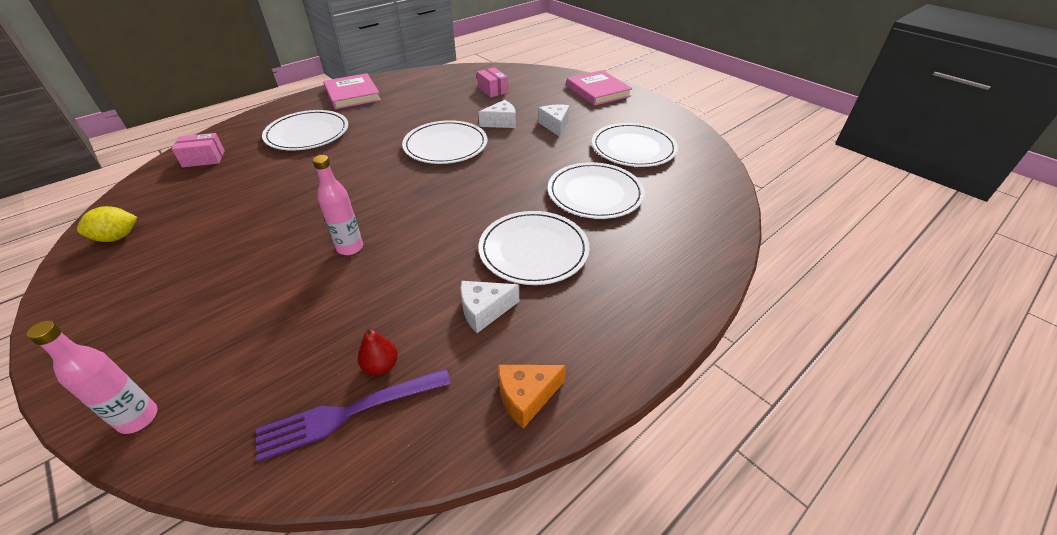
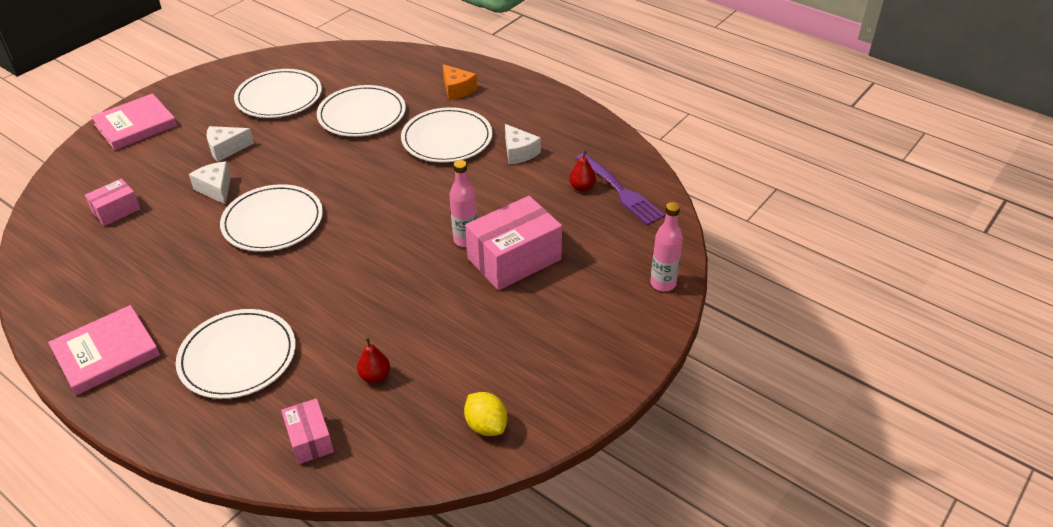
camera: 100 degrees left, 0 degrees up
(230, 186) = (375, 376): none -> red pear
(295, 280) = (514, 259): none -> pink box
(526, 397) = (582, 126): orange cheese -> orange cheese (457, 89)

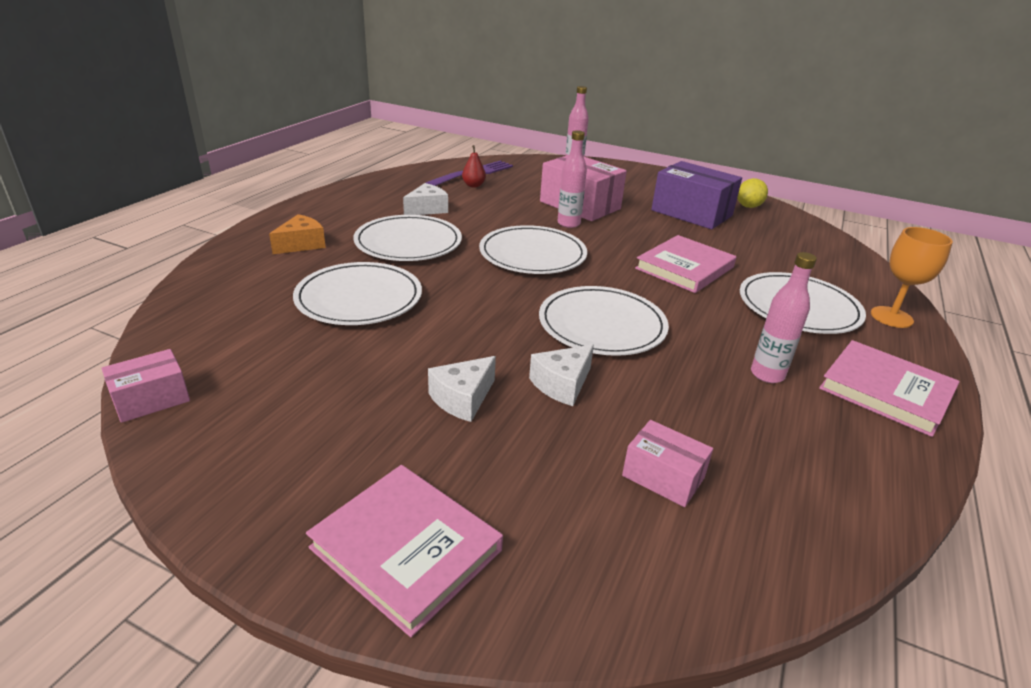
camera: 105 degrees left, 10 degrees down
(165, 291) = (767, 374): none -> pink bottle
(186, 424) = (891, 317): none -> orange goblet
(226, 149) = (462, 399): white cheese -> white cheese turned 75 degrees clockwise
(279, 97) = (306, 377): white plate -> white plate (532, 254)
(310, 439) = (833, 261): pink box -> pink box (151, 399)
(342, 300) = (684, 268): none -> pink book
(375, 376) = (750, 244): red pear -> none
(475, 354) = (691, 213): none -> purple box

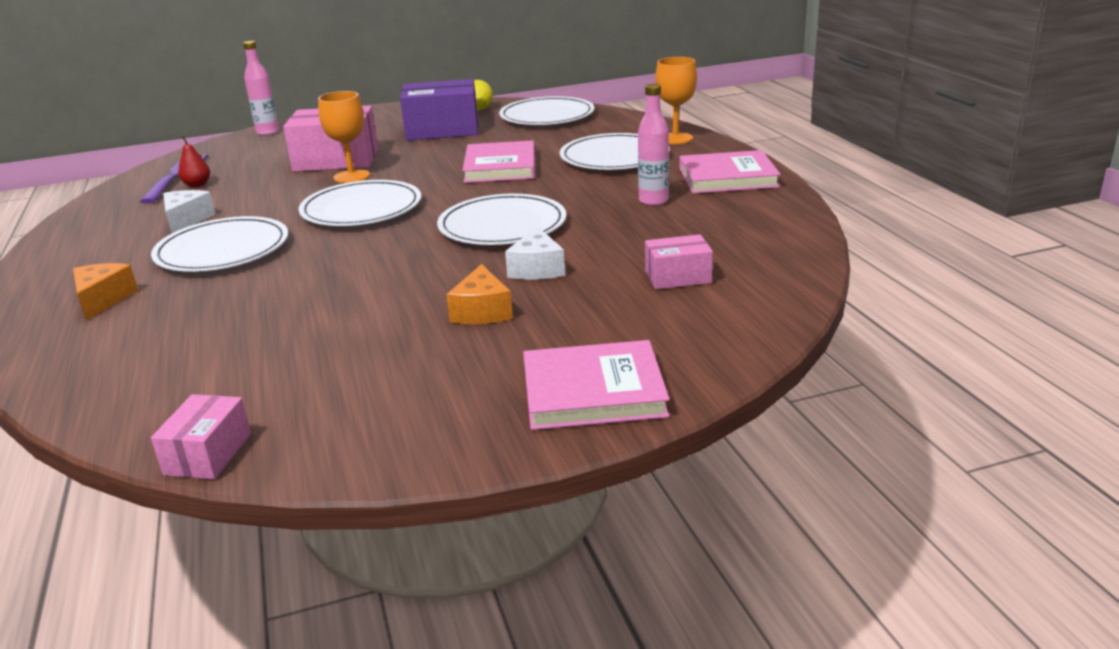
camera: 40 degrees left, 5 degrees down
(359, 298) = (261, 304): white plate -> white plate (547, 116)
(462, 399) = (482, 311): white cheese -> orange cheese
(568, 223) = (351, 176): pink bottle -> orange goblet

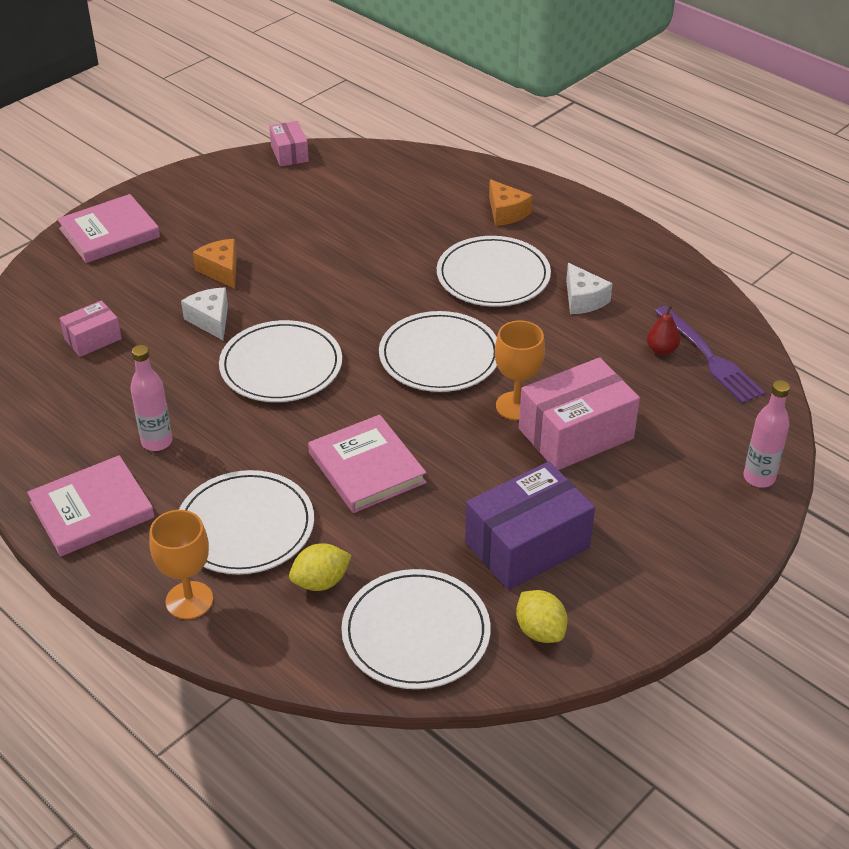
camera: 150 degrees right, 15 degrees up
(584, 134) = (321, 582): none -> yellow lemon

